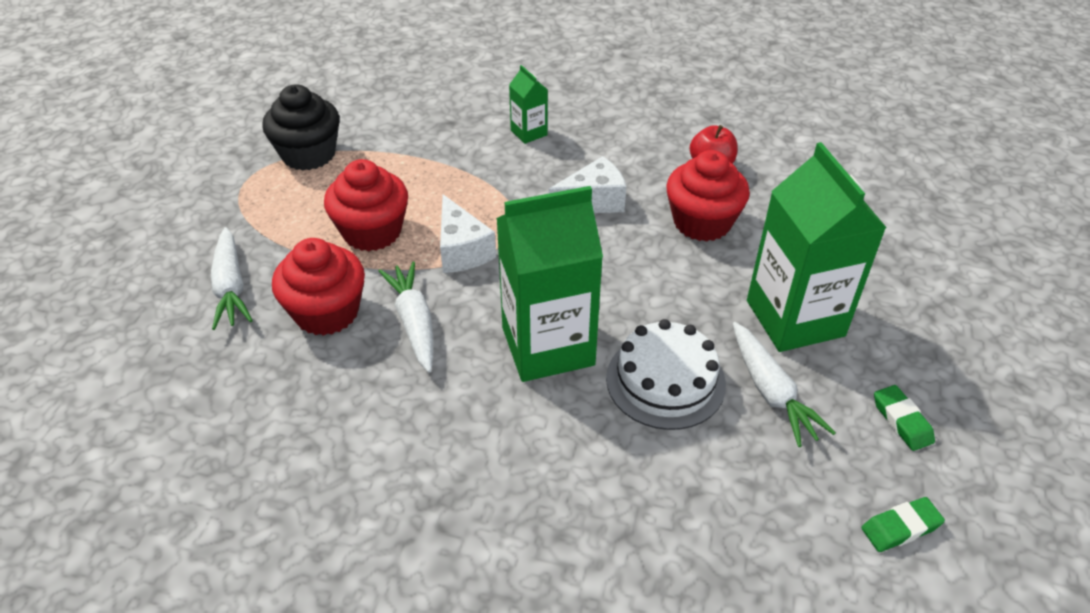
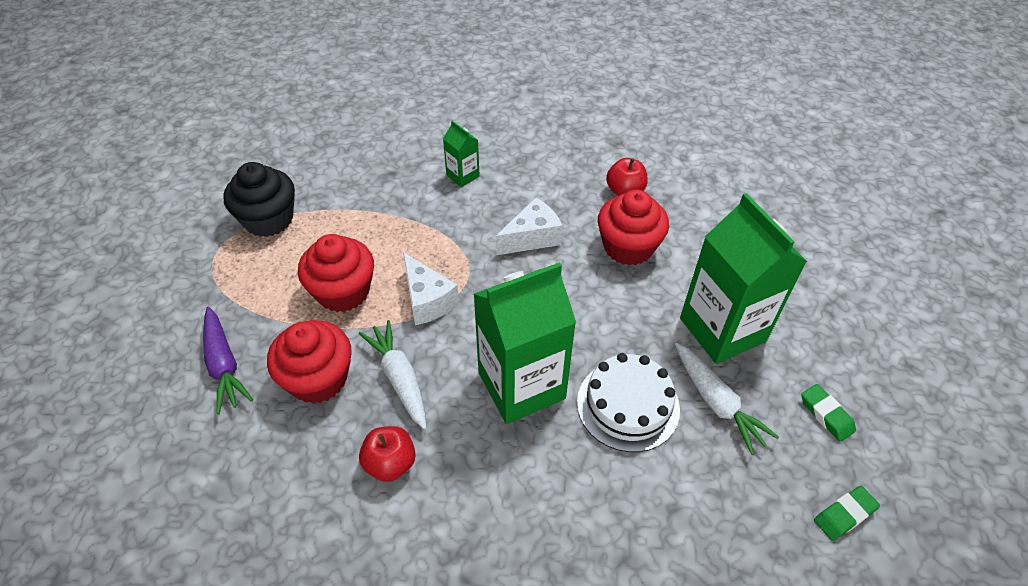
camera: 10 degrees left, 5 degrees up
(231, 287) = (224, 365): white carrot -> purple carrot
(385, 403) = (390, 463): none -> red apple

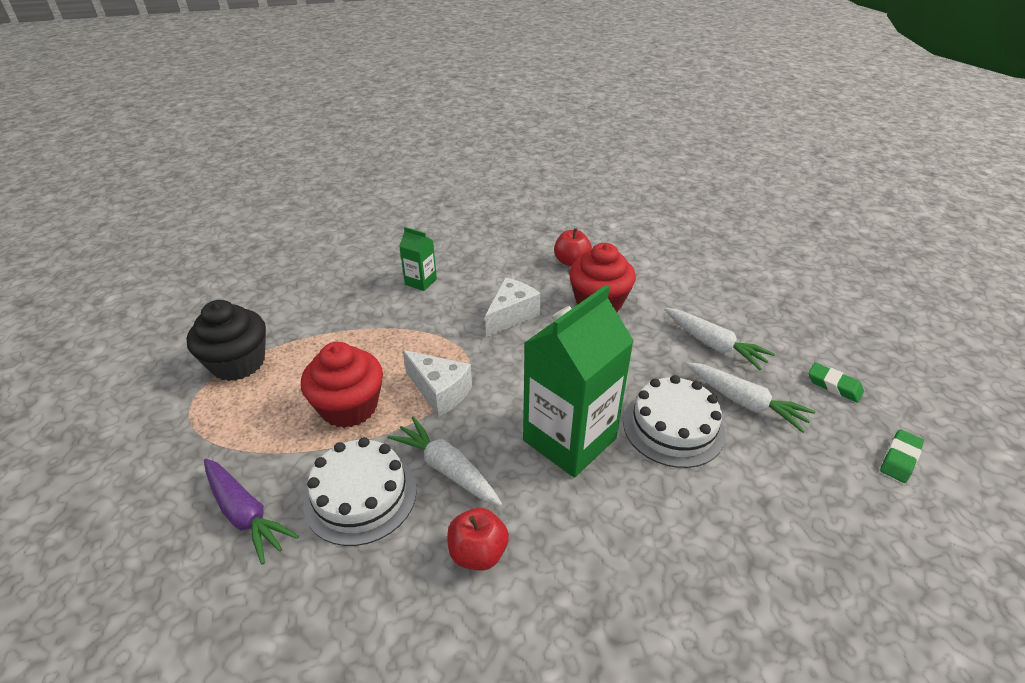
camera: 20 degrees left, 10 degrees down
(318, 379) = (360, 495): red cupcake -> white cake
(722, 329) = (713, 344): green carton -> white carrot

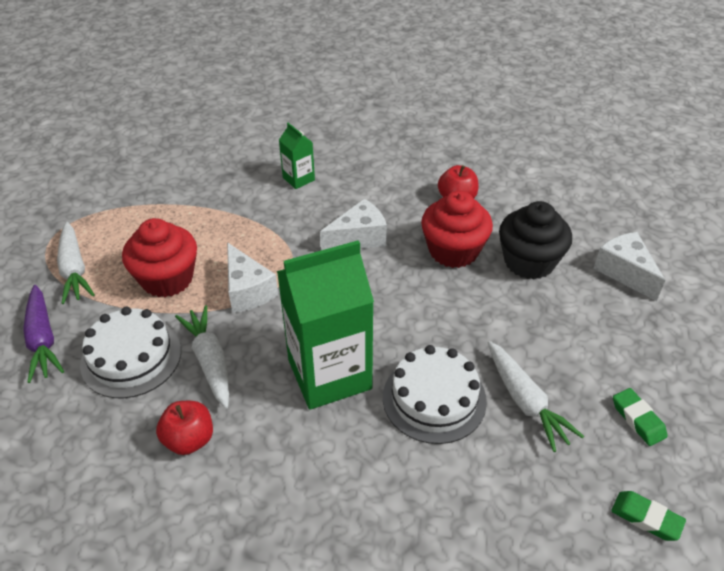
camera: 25 degrees right, 5 degrees up
(238, 363) = (106, 211): black cupcake -> black cupcake (529, 261)
(713, 344) = (539, 332): white carrot -> white carrot (74, 269)
(739, 280) = (625, 272): none -> white cheese
(899, 459) = (646, 518): green eraser -> green eraser turned 60 degrees clockwise

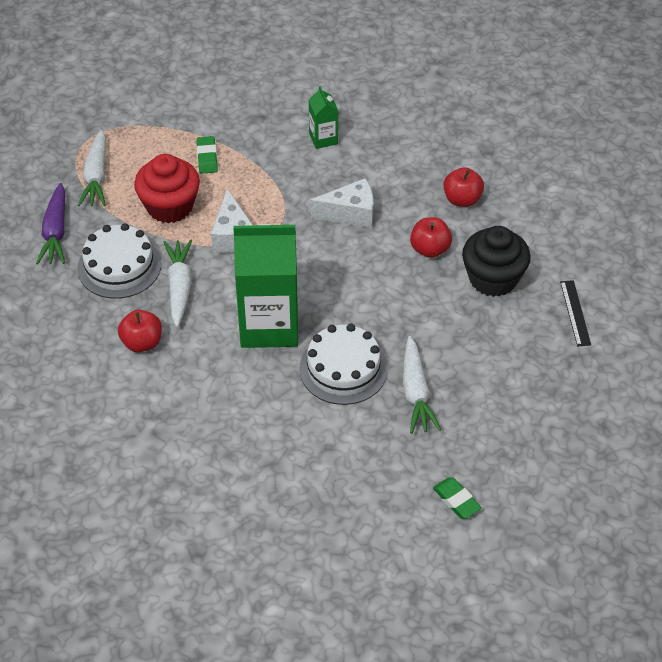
camera: 20 degrees right, 5 degrees up
(453, 251) = (430, 249): red cupcake -> red apple
(625, 272) = (575, 313): white cheese -> black ruler
(638, 419) = (499, 433): green eraser -> green eraser (207, 158)

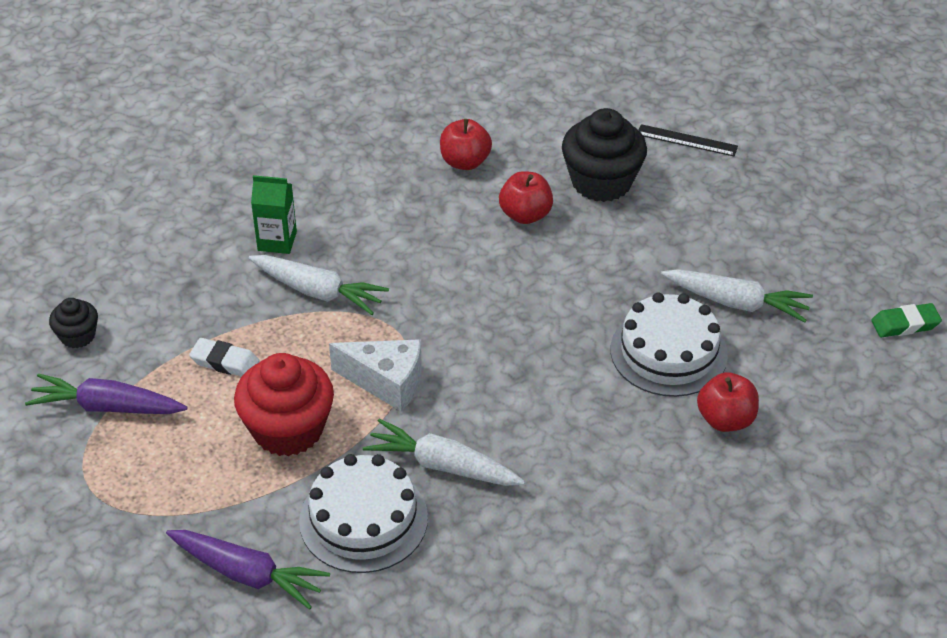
camera: 65 degrees left, 5 degrees down
(96, 176) = (170, 493): white carrot -> white carrot (318, 292)
(142, 343) = (519, 536): red apple -> red apple (725, 419)
(144, 124) = (107, 407): none -> purple carrot
(191, 88) = (78, 336): none -> black cupcake
(207, 158) = (225, 362): green eraser -> white eraser
(269, 325) = (562, 397): green carton -> none
(350, 214) = (423, 261): white cheese -> none

